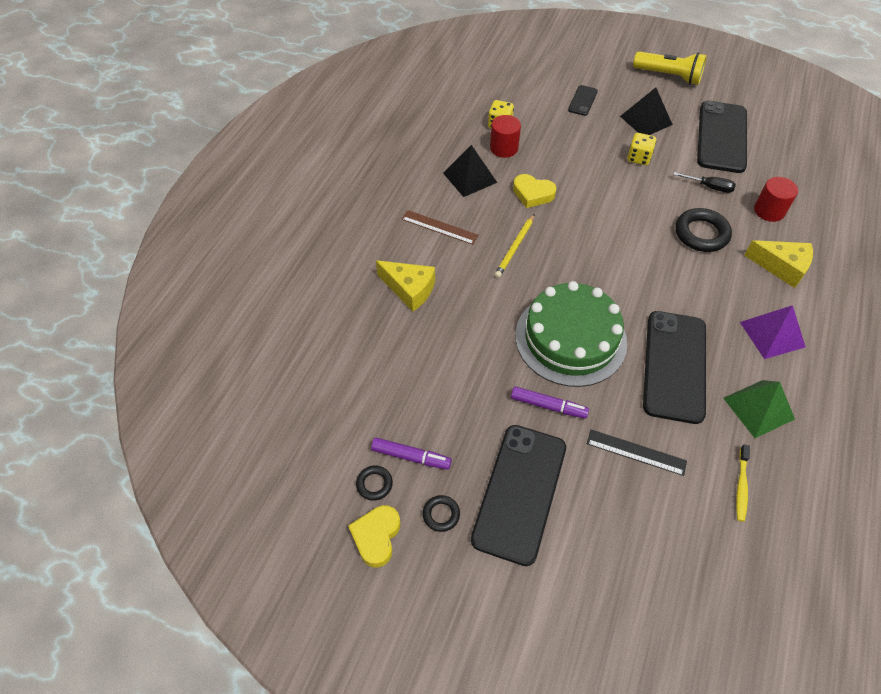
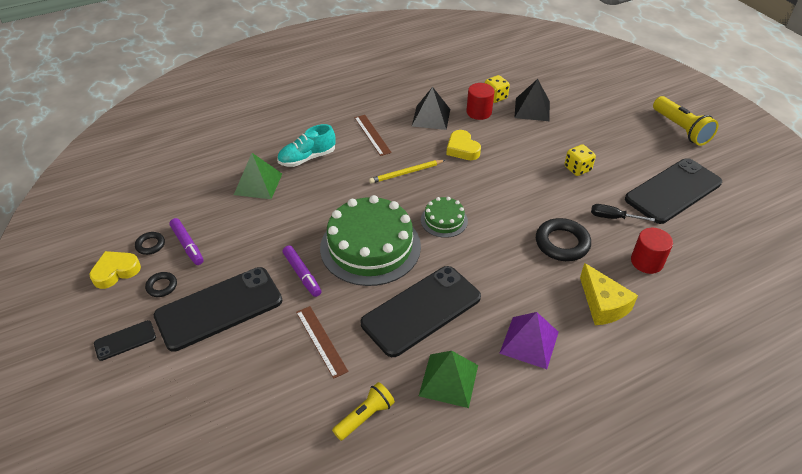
camera: 40 degrees right, 10 degrees down
(397, 347) = (258, 184): none -> green pyramid
(409, 289) = (307, 158): yellow cheese -> turquoise shoe
(583, 101) = (581, 112): black phone -> black phone (125, 340)
(597, 272) = (444, 220): none -> green cake
(636, 452) = (321, 341): black ruler -> brown ruler
(646, 120) = (618, 148): black pyramid -> black pyramid (532, 109)
(709, 187) = (613, 217): black screwdriver -> black screwdriver turned 135 degrees clockwise
(741, 486) = (365, 416): yellow toothbrush -> yellow flashlight

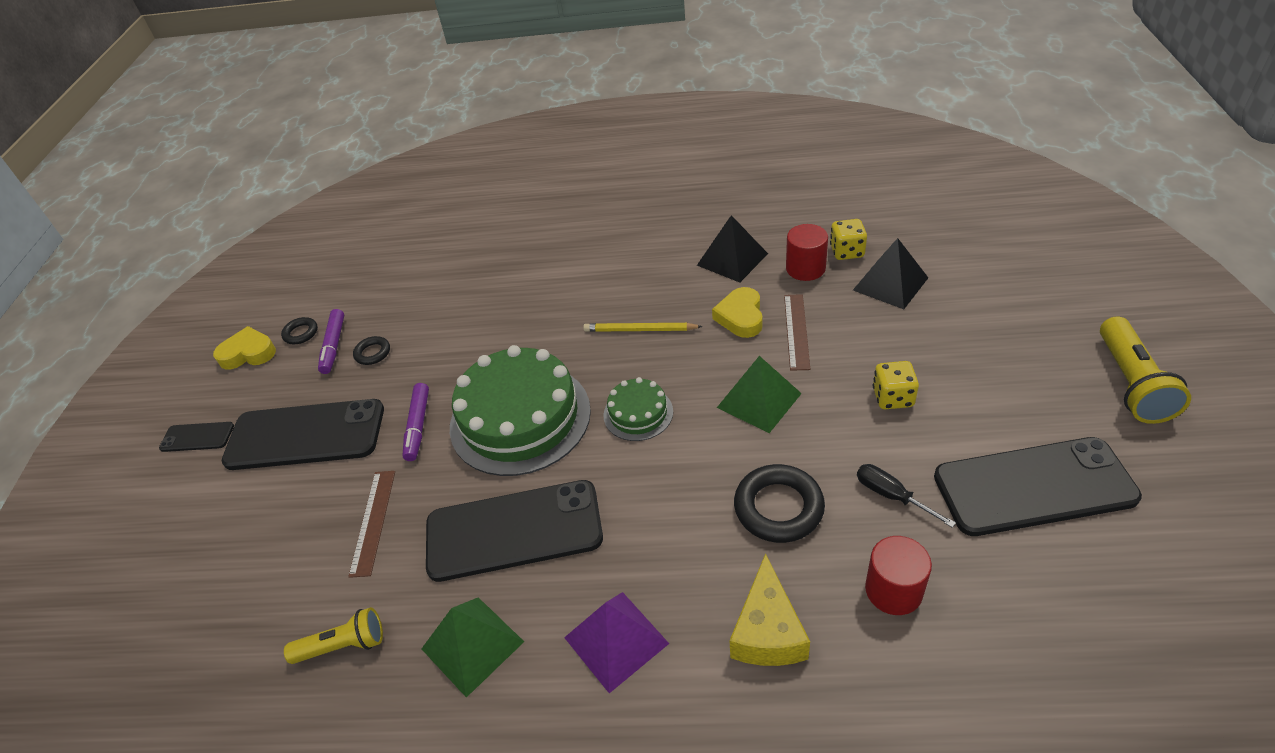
camera: 35 degrees right, 0 degrees up
(162, 286) = (274, 386): black ring -> black ring (373, 353)
(258, 184) = (459, 292): green pyramid -> green pyramid (759, 400)
(307, 158) = (537, 275): turquoise shoe -> none
(372, 135) = (637, 264): brown ruler -> brown ruler (796, 331)

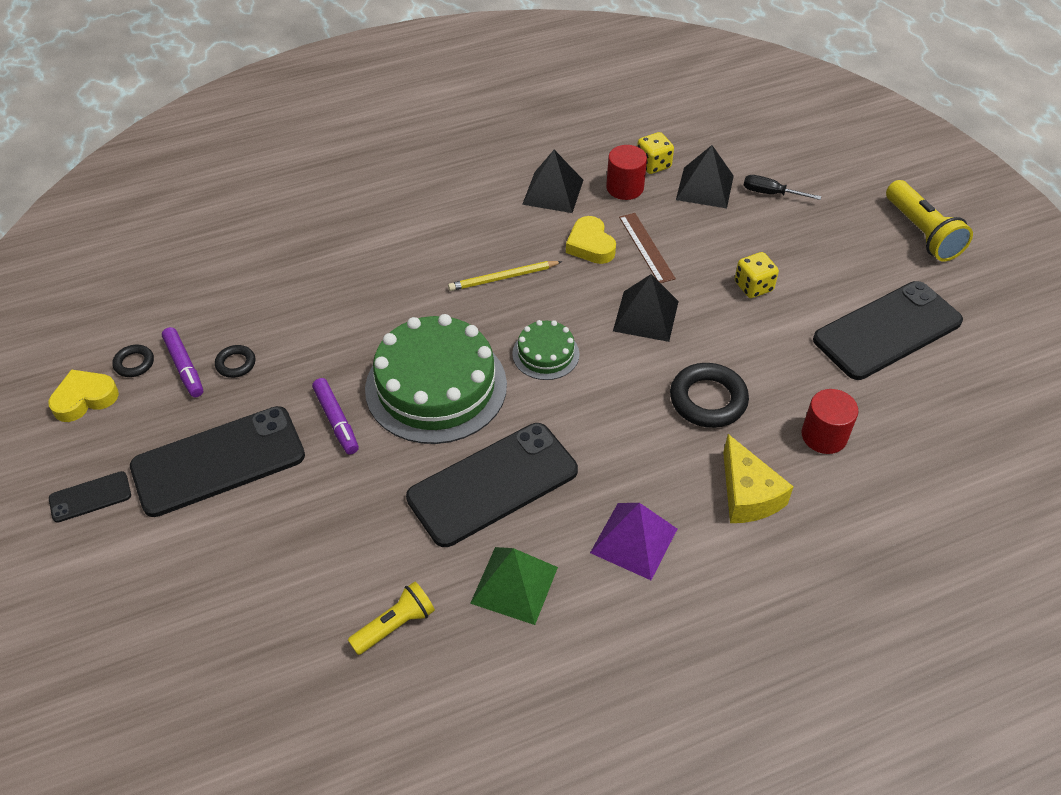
camera: 30 degrees left, 5 degrees up
(373, 521) = (350, 517): brown ruler -> none
(759, 400) = (645, 316): green pyramid -> black pyramid
(892, 496) = (790, 366): black screwdriver -> black screwdriver (771, 193)

